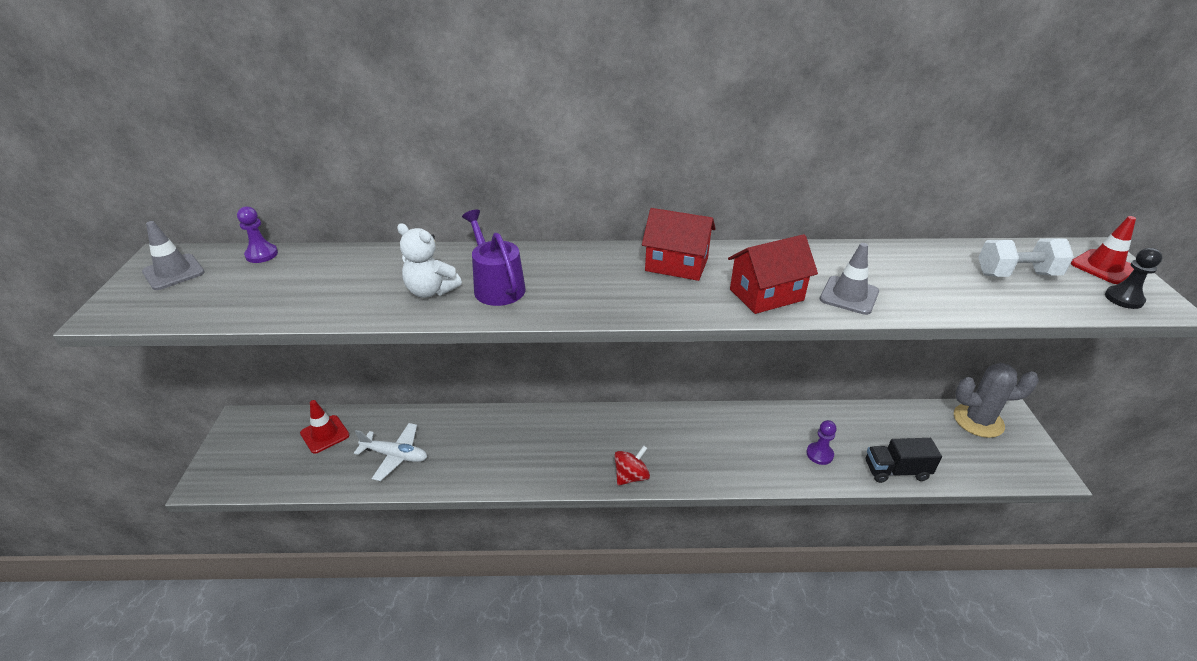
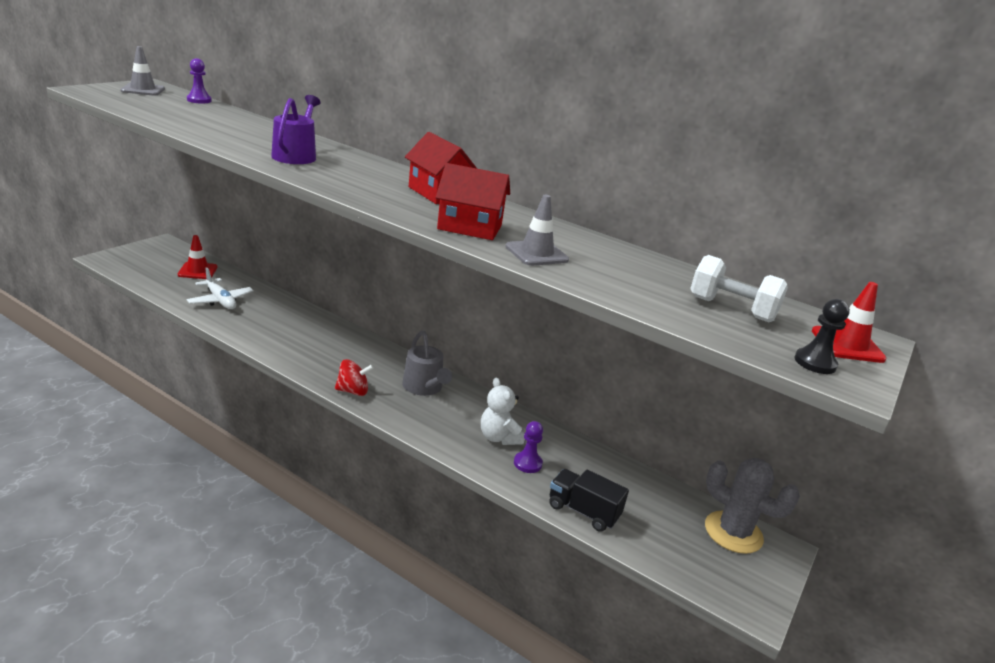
camera: 30 degrees right, 10 degrees down
(431, 291) = (254, 142): white teddy bear -> white teddy bear (499, 437)
(673, 433) = (424, 387): none -> grey watering can

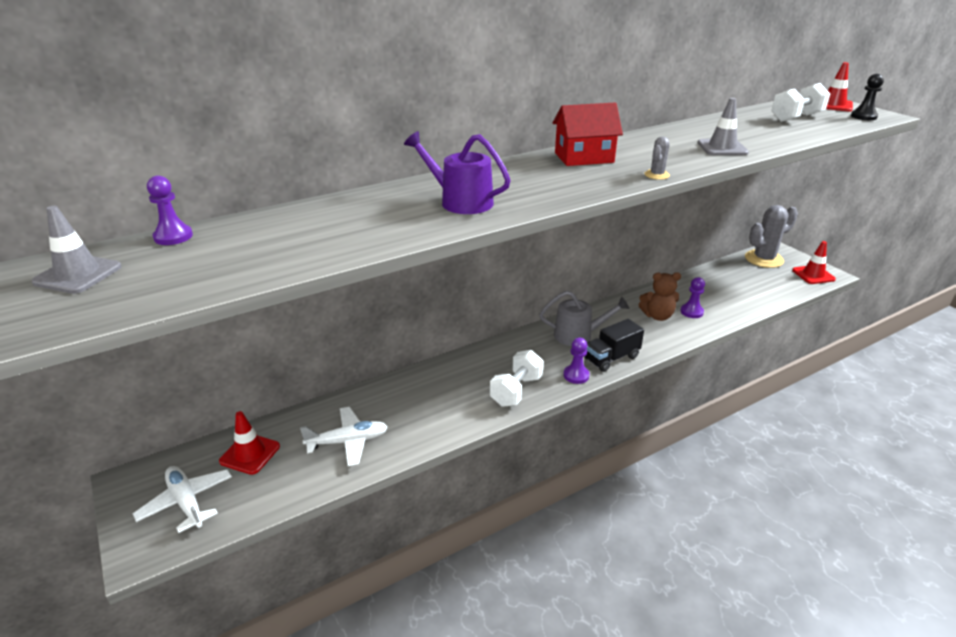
camera: 60 degrees left, 5 degrees up
(148, 262) = (186, 502): none -> white plane
(313, 362) = (516, 391): none -> white dumbbell
(353, 391) = (576, 375): red spinning top -> purple pawn
(414, 219) = (657, 175): none -> grey cactus
(469, 227) = (671, 159): red house -> none
(499, 437) = (657, 316): white teddy bear -> brown teddy bear
(583, 511) = (747, 304): black truck -> black truck (611, 358)
(733, 587) = (813, 275): none -> red traffic cone

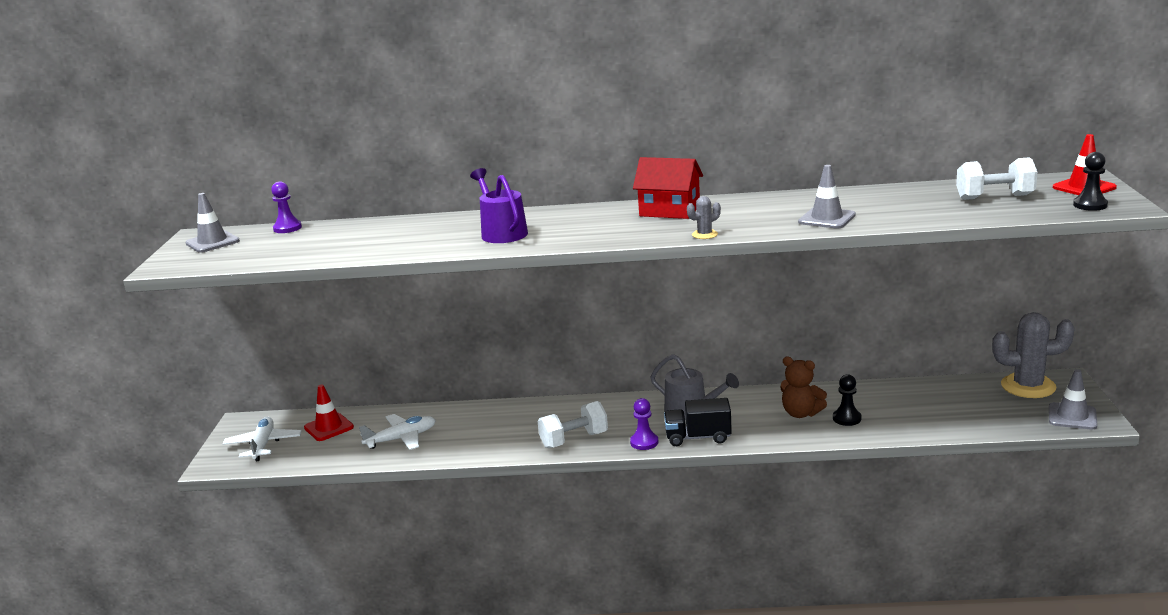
camera: 35 degrees right, 10 degrees down
(348, 441) = (401, 439): white plane -> white plane turned 45 degrees counterclockwise
(691, 312) = (847, 418): purple pawn -> black pawn
(813, 275) = (1072, 416): red traffic cone -> grey traffic cone

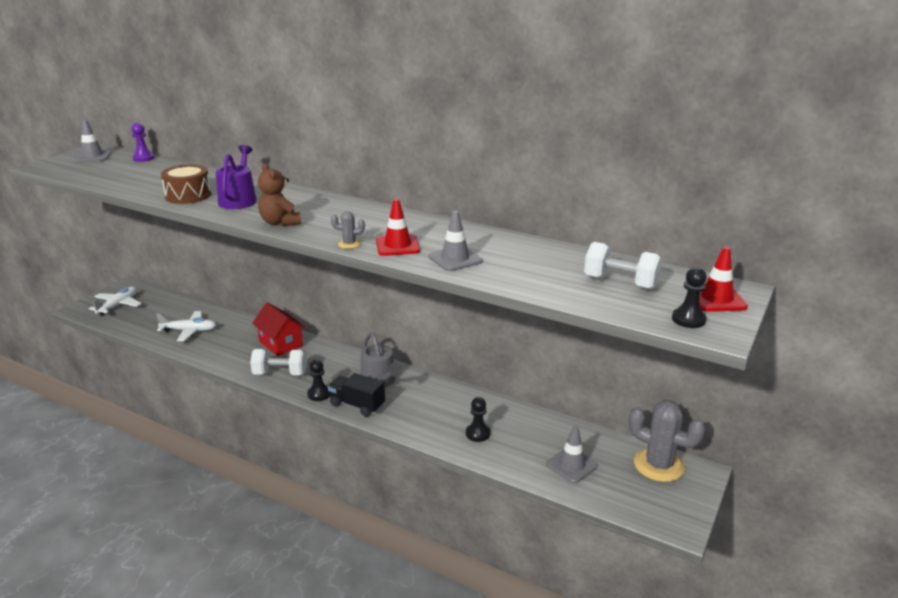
camera: 25 degrees right, 5 degrees up
(329, 427) = (163, 307): red traffic cone -> red traffic cone (397, 246)
(433, 244) = (188, 195): none -> brown drum
(644, 442) = (319, 394): purple pawn -> black pawn
(669, 211) = (366, 216): red house -> red house (281, 344)
(801, 413) = (450, 415): brown teddy bear -> brown teddy bear (280, 222)
(1072, 416) = (661, 511): grey traffic cone -> grey traffic cone (571, 465)

